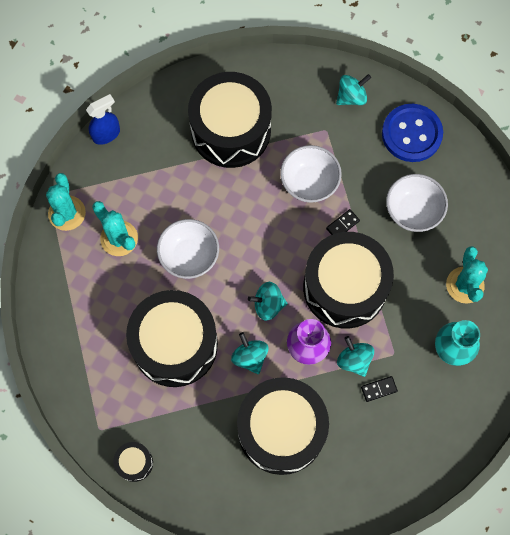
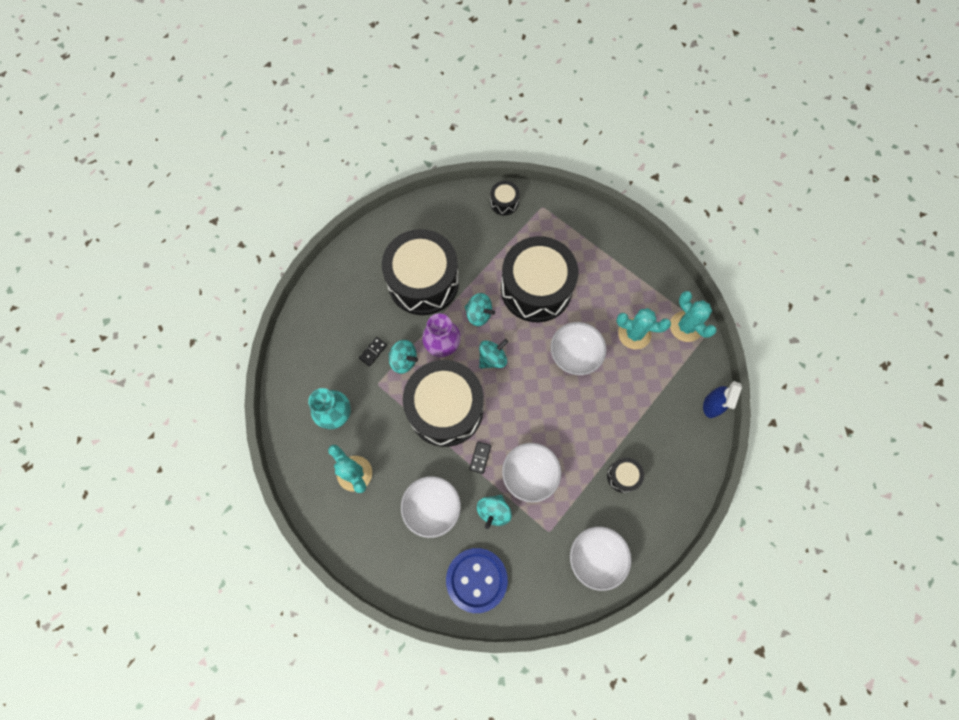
camera: 145 degrees right, 0 degrees up
(231, 130) = (623, 476): black drum -> black drum, size x0.42
(302, 88) = (595, 557): none -> white bowl
(351, 97) = (549, 579): turquoise spinning top -> turquoise spinning top (493, 511)

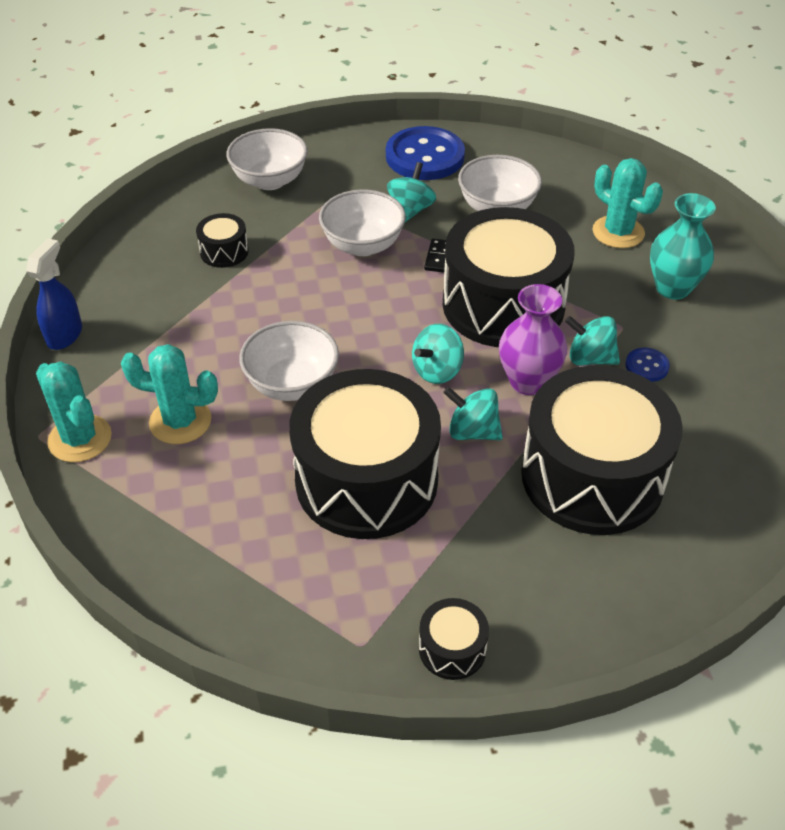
camera: 175 degrees right, 25 degrees down
(373, 352) = (646, 366): black domino -> blue button

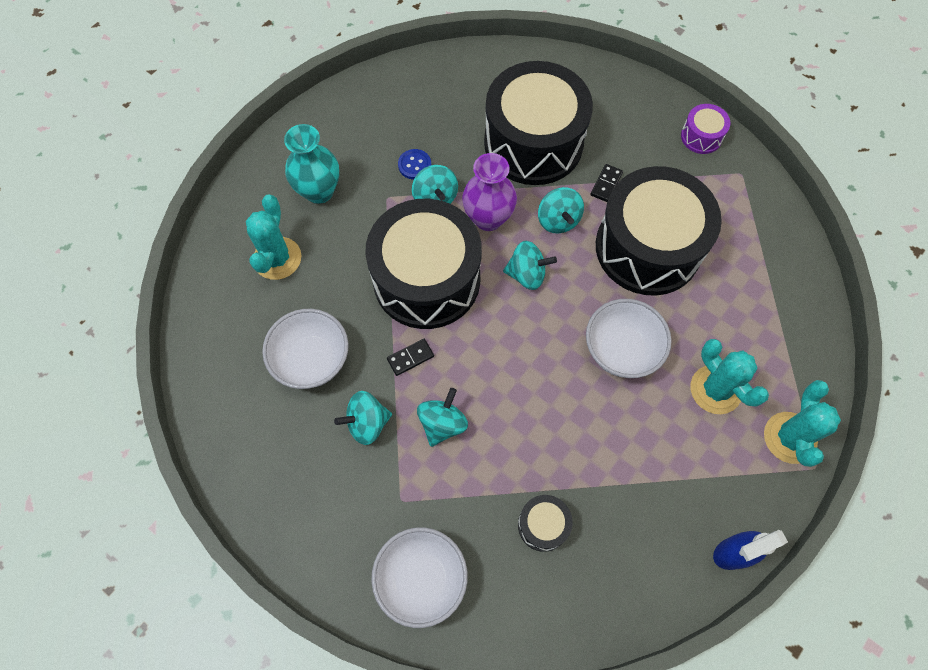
camera: 130 degrees left, 20 degrees up
(363, 245) = (442, 423): white bowl -> turquoise spinning top
(425, 156) = (278, 472): blue button -> none
(452, 649) = (701, 136): black drum -> purple drum
(476, 501) = (606, 184): none -> black domino

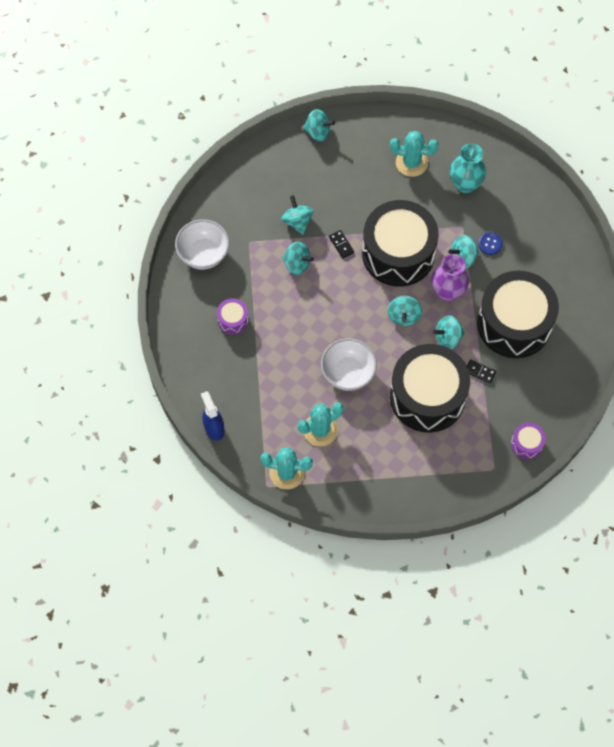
camera: 90 degrees right, 0 degrees up
(207, 391) = (318, 132): none -> turquoise spinning top
(312, 360) = (339, 188): white bowl -> none
(543, 525) = (233, 320): black drum -> purple drum

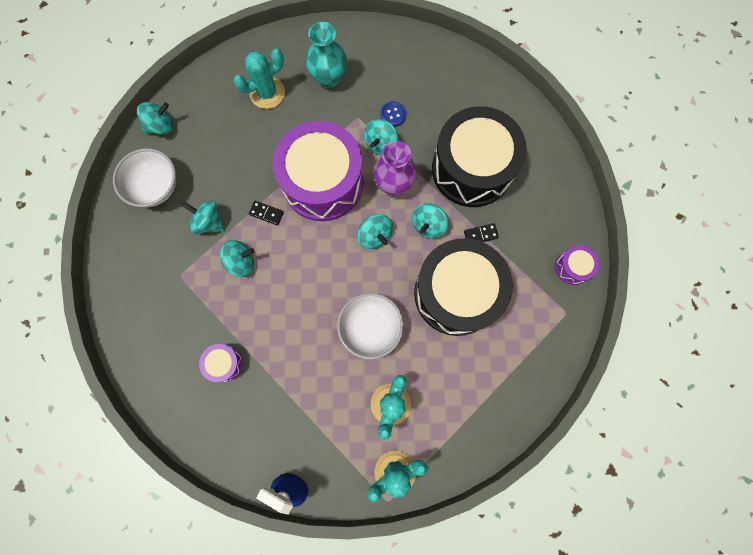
camera: 40 degrees left, 10 degrees up
(203, 254) = (145, 321): white bowl -> white bowl (156, 187)
(398, 253) = (323, 182): black drum -> purple drum

